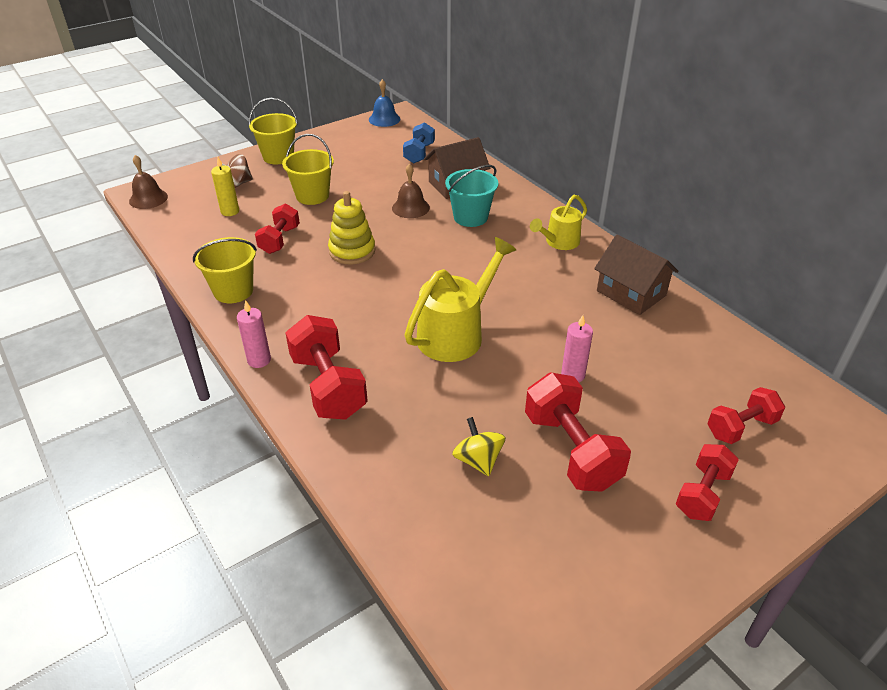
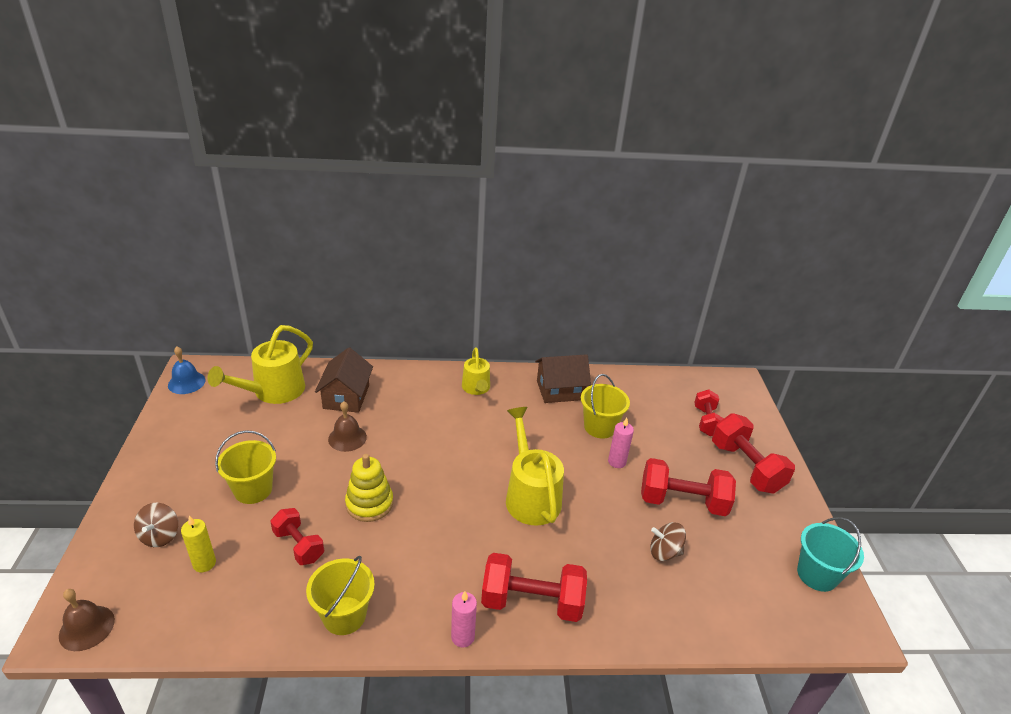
camera: 60 degrees left, 5 degrees down
(278, 156) = (150, 482): yellow bucket -> yellow bucket (599, 427)
(419, 153) = (273, 392): blue dumbbell -> yellow watering can
(470, 217) = (398, 413): turquoise bucket -> turquoise bucket (817, 574)
(478, 460) = (664, 552): yellow spinning top -> brown spinning top
(702, 493) = (746, 467): red dumbbell -> red dumbbell, size x1.60

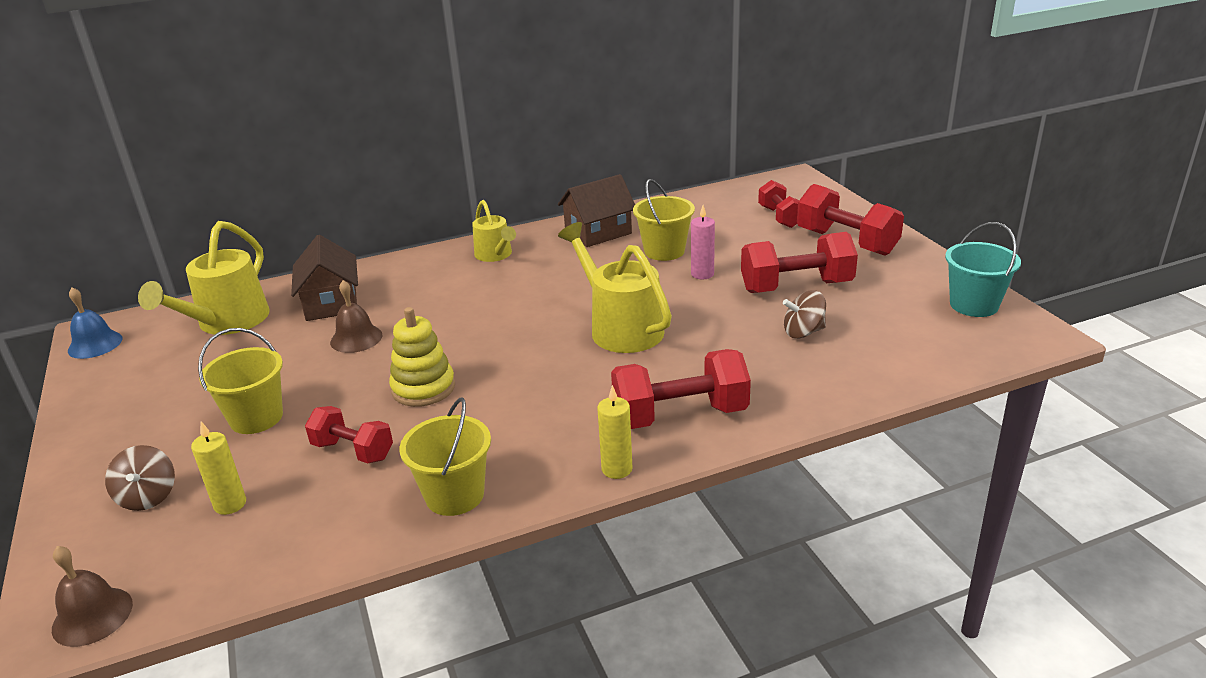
camera: 15 degrees left, 5 degrees down
(462, 637) = (617, 469): pink candle -> yellow candle

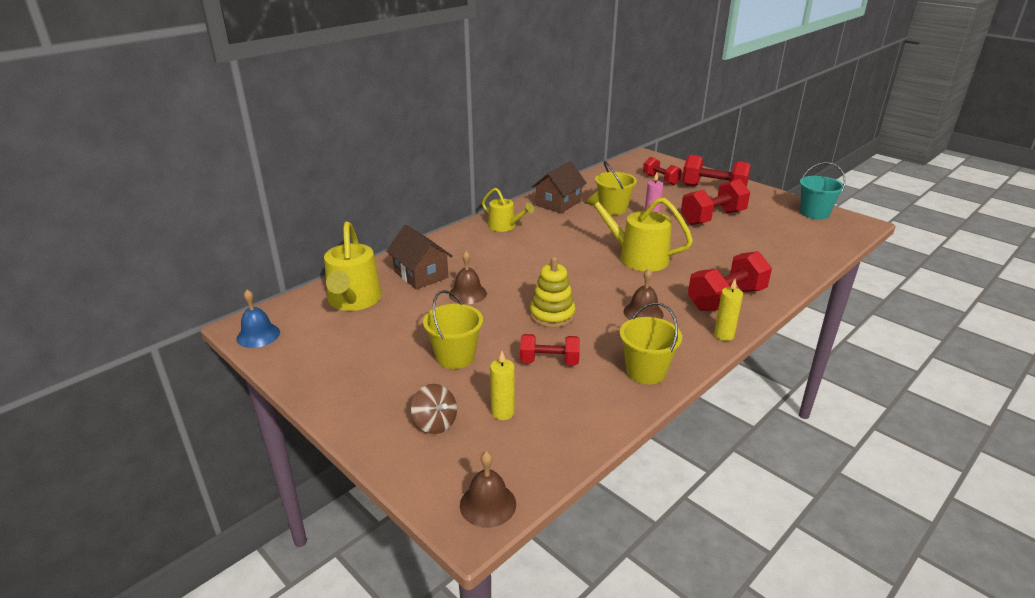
camera: 25 degrees left, 0 degrees up
(541, 410) = (643, 313): none -> brown bell
(803, 332) = (743, 242): brown spinning top -> none

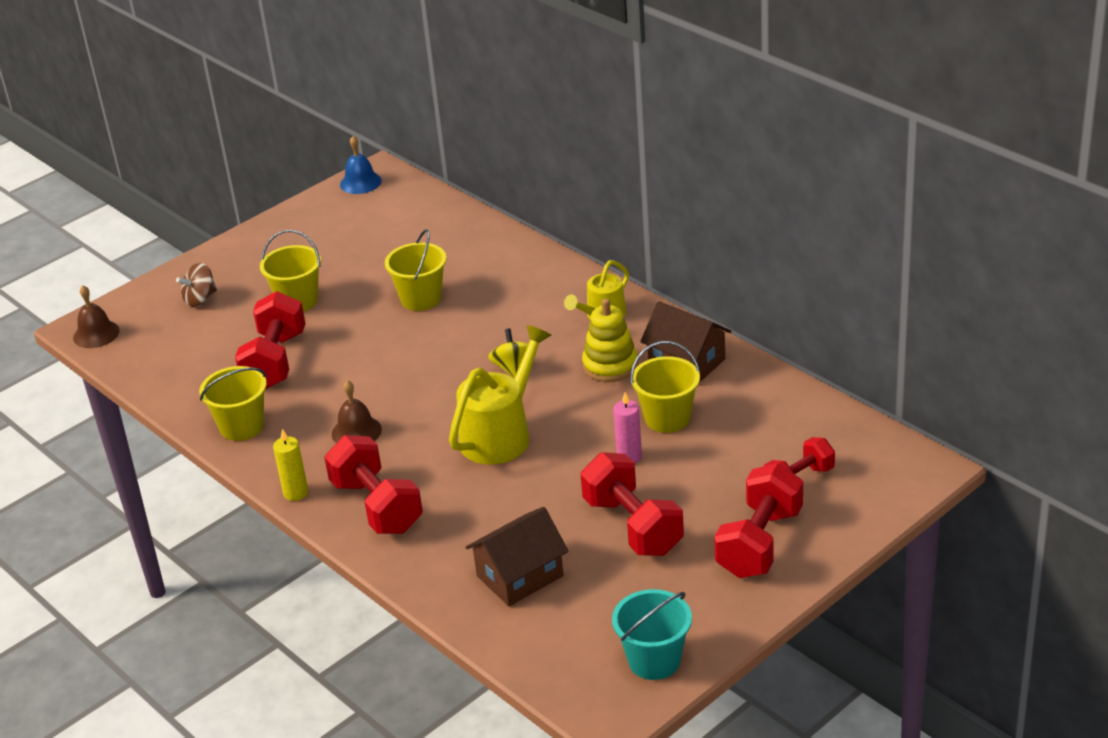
camera: 95 degrees right, 5 degrees up
(354, 301) = (416, 225): yellow watering can -> none
(421, 274) = (470, 261): brown house -> brown house (519, 576)
(467, 294) = (421, 298): brown bell -> yellow bucket
(502, 412) = (203, 335): yellow candle -> none
(549, 361) = (275, 361): red dumbbell -> red dumbbell, size x1.60
(552, 315) = (364, 361): yellow stacking toy -> yellow stacking toy (610, 365)
(563, 254) = (513, 369): none -> yellow spinning top

